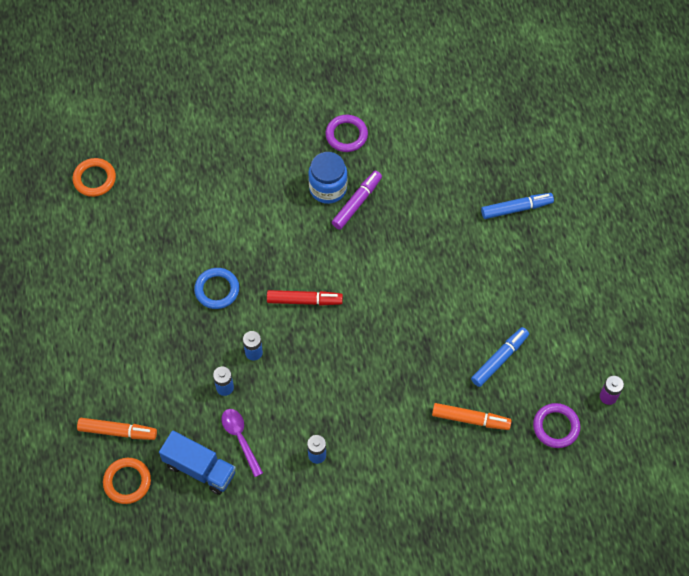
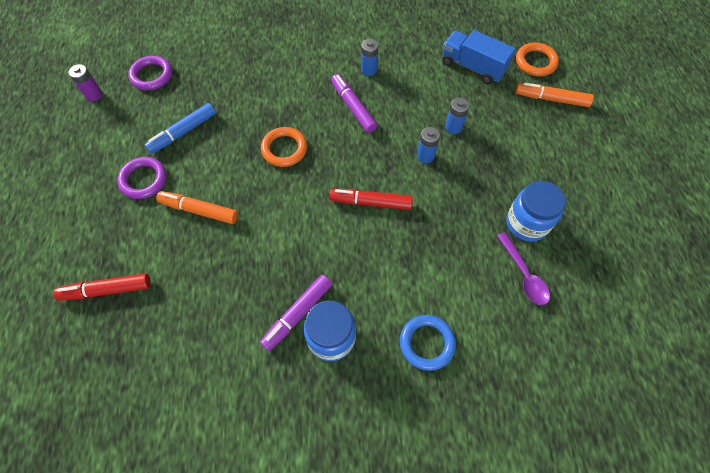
camera: 175 degrees left, 0 degrees up
(94, 179) = (637, 378): orange ring -> orange ring (284, 149)
(162, 292) = (527, 223): none -> blue jar
(217, 290) = (466, 221): blue ring -> blue ring (427, 343)
(240, 438) = (437, 86): purple spoon -> purple spoon (523, 274)
(330, 404) = (353, 107): none -> purple marker
(346, 135) = (297, 419): purple ring -> purple ring (143, 180)
(470, 419) = (226, 86): orange marker -> orange marker (199, 210)
(516, 208) = (106, 290): blue marker -> red marker

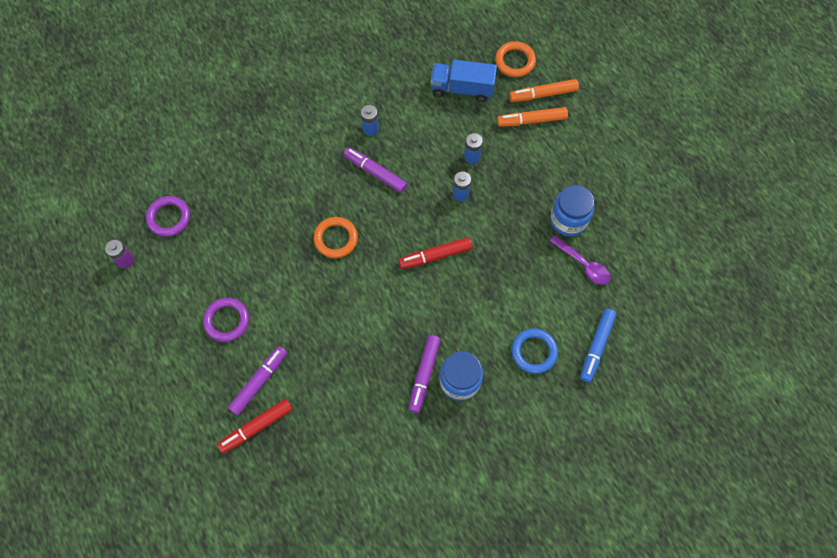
camera: 25 degrees left, 5 degrees up
(136, 248) = (259, 382): none -> purple marker
(183, 132) = (234, 261): blue marker -> blue marker (596, 346)
(199, 210) = (293, 326): orange marker -> orange marker (531, 120)

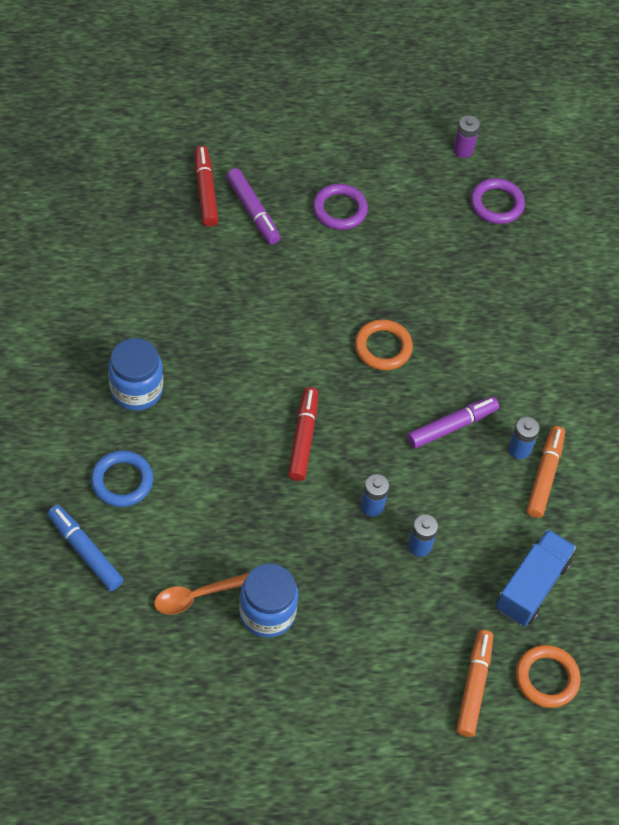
camera: 110 degrees right, 10 degrees down
(424, 375) = (165, 359): purple marker -> none
(531, 120) = (438, 648): orange marker -> orange marker (544, 475)
(583, 264) = (197, 596): purple spoon -> orange spoon

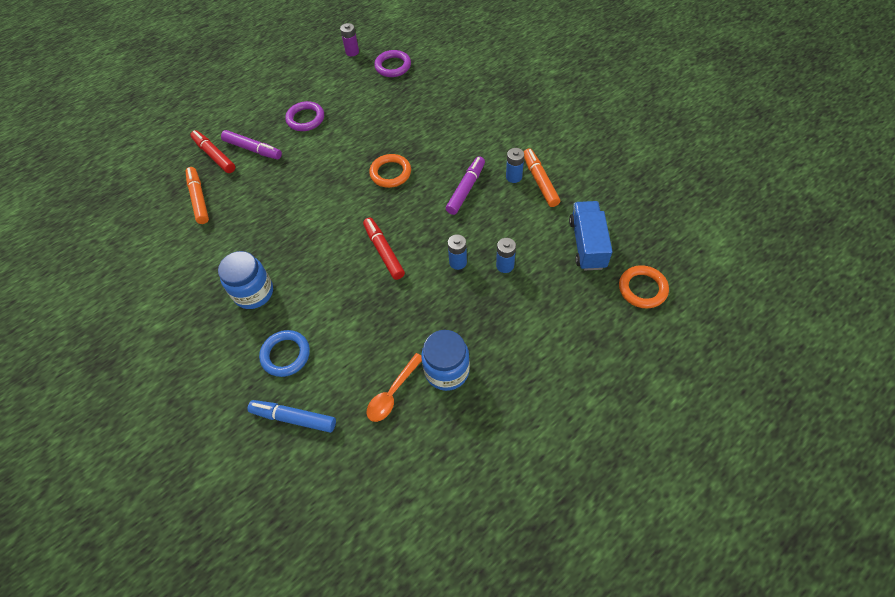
camera: 25 degrees left, 0 degrees up
(474, 686) = (607, 323): orange marker -> orange marker (199, 199)

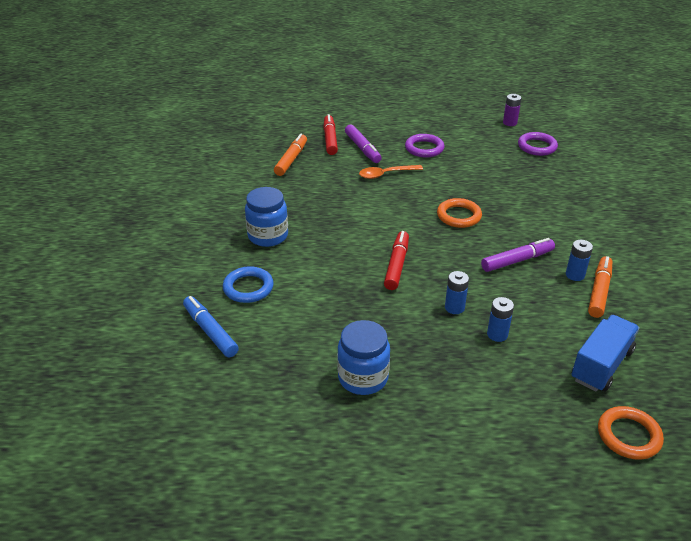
camera: 35 degrees right, 20 degrees down
(393, 393) = (301, 364): orange spoon -> orange spoon (386, 174)

